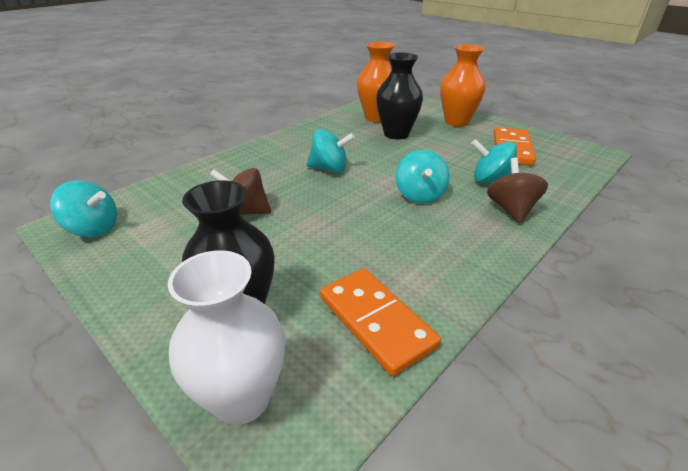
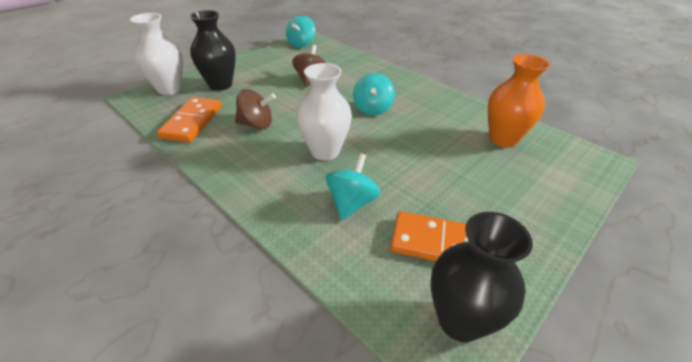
camera: 90 degrees right, 5 degrees up
(376, 321) = (192, 122): orange domino -> orange domino turned 45 degrees counterclockwise
(396, 134) = (459, 149): black vase -> black vase (460, 320)
(419, 195) = (325, 151): turquoise spinning top -> white vase
(456, 122) = (521, 205): orange vase -> none
(511, 209) = (293, 205): brown spinning top -> brown spinning top (256, 124)

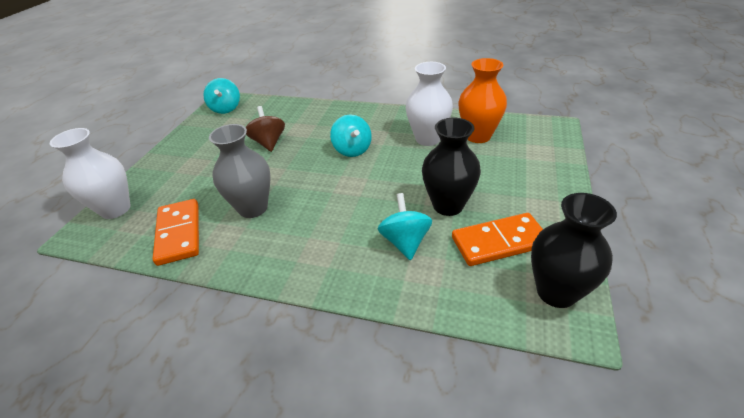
camera: 25 degrees left, 0 degrees up
(220, 85) = (174, 182): black vase -> black vase (448, 205)
(256, 124) = (253, 208): brown spinning top -> grey vase
(325, 151) = (343, 206): white vase -> white vase (428, 139)

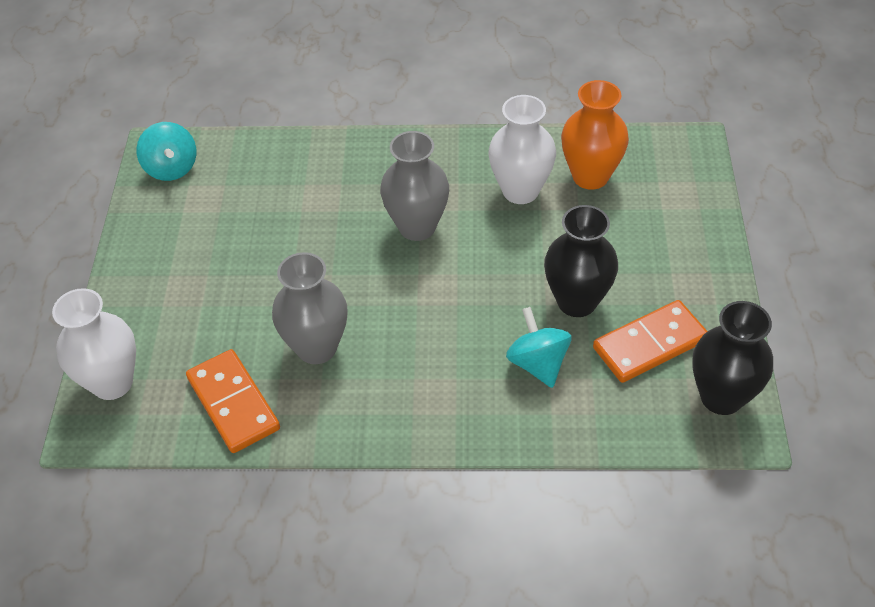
camera: 15 degrees left, 10 degrees up
(269, 142) = (282, 230): brown spinning top -> none
(352, 150) = (417, 227): turquoise spinning top -> grey vase

